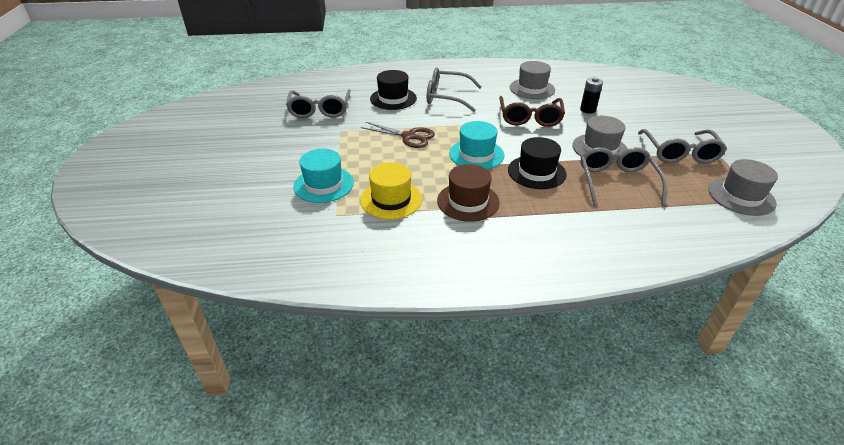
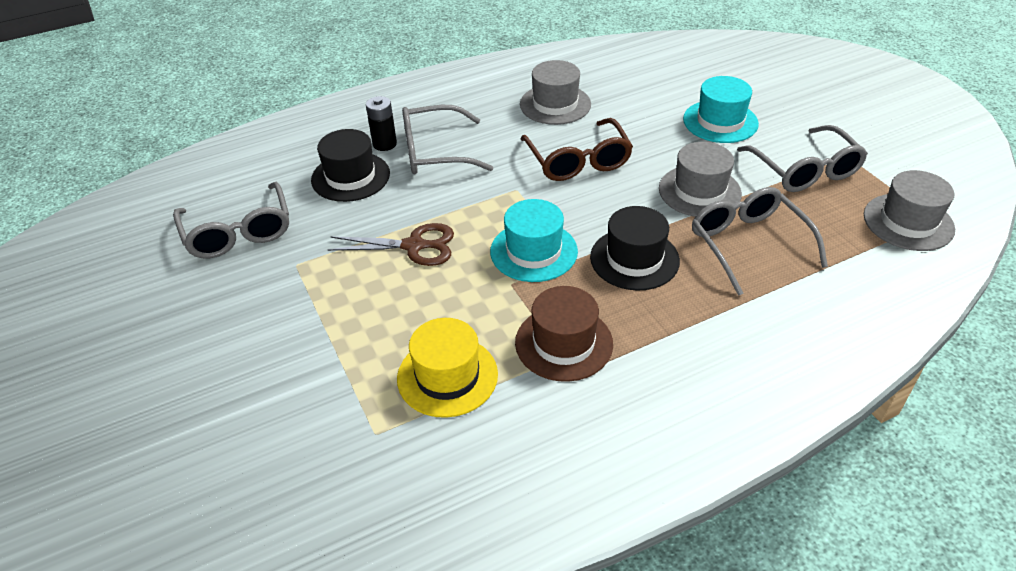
camera: 20 degrees left, 5 degrees up
(323, 184) = (324, 381): turquoise hat -> turquoise hat (720, 121)
(588, 110) = (651, 124): black battery -> black battery (384, 144)

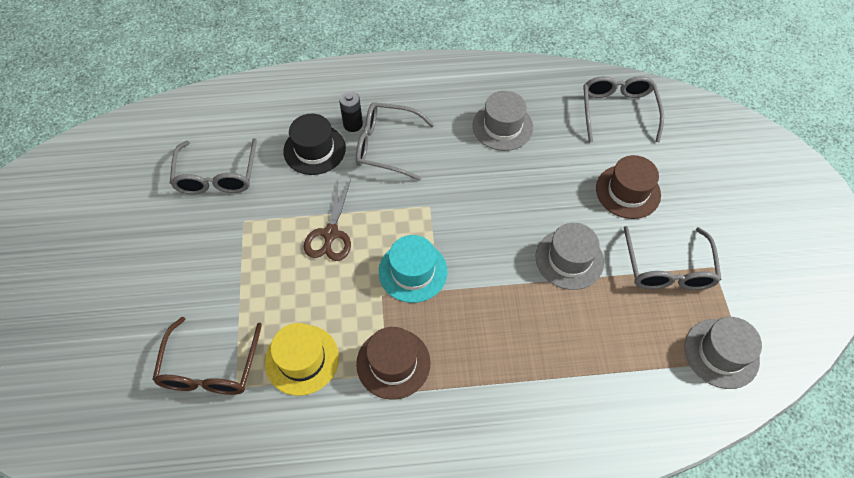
camera: 20 degrees right, 15 degrees up
(414, 246) = (330, 234): brown scissors -> brown scissors turned 75 degrees clockwise
(577, 160) = (490, 192): brown glasses -> brown glasses (210, 367)
(634, 259) = (483, 307): black hat -> none
(720, 121) = (628, 191): turquoise hat -> brown hat
(749, 245) = (578, 327): grey glasses -> grey glasses (618, 112)

